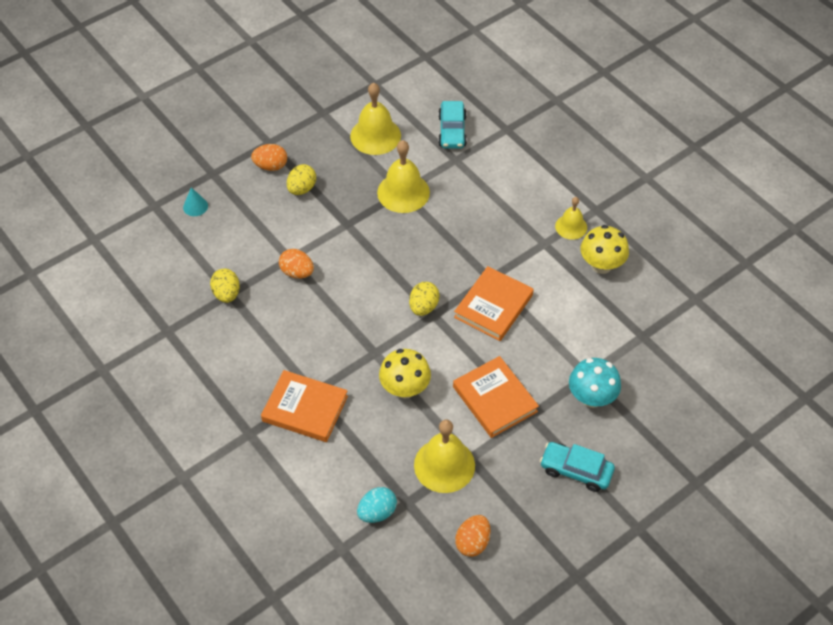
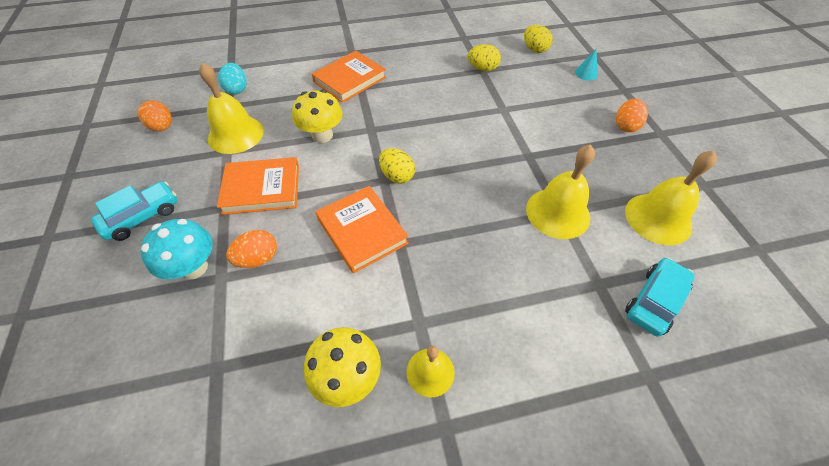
camera: 115 degrees right, 0 degrees up
(297, 272) = (484, 109): orange egg -> orange egg (258, 258)
(302, 189) = (588, 138): yellow egg -> yellow egg (535, 49)
(452, 131) = (654, 301): turquoise car -> turquoise car turned 105 degrees clockwise

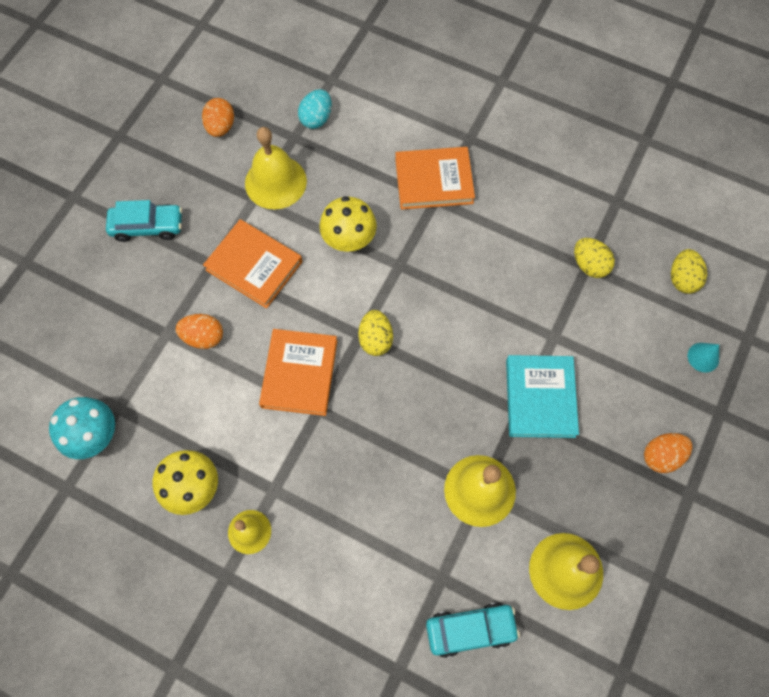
camera: 40 degrees right, 15 degrees up
(194, 267) = (154, 308): turquoise mushroom -> turquoise mushroom (95, 435)
(531, 141) = (540, 398): none -> turquoise book

